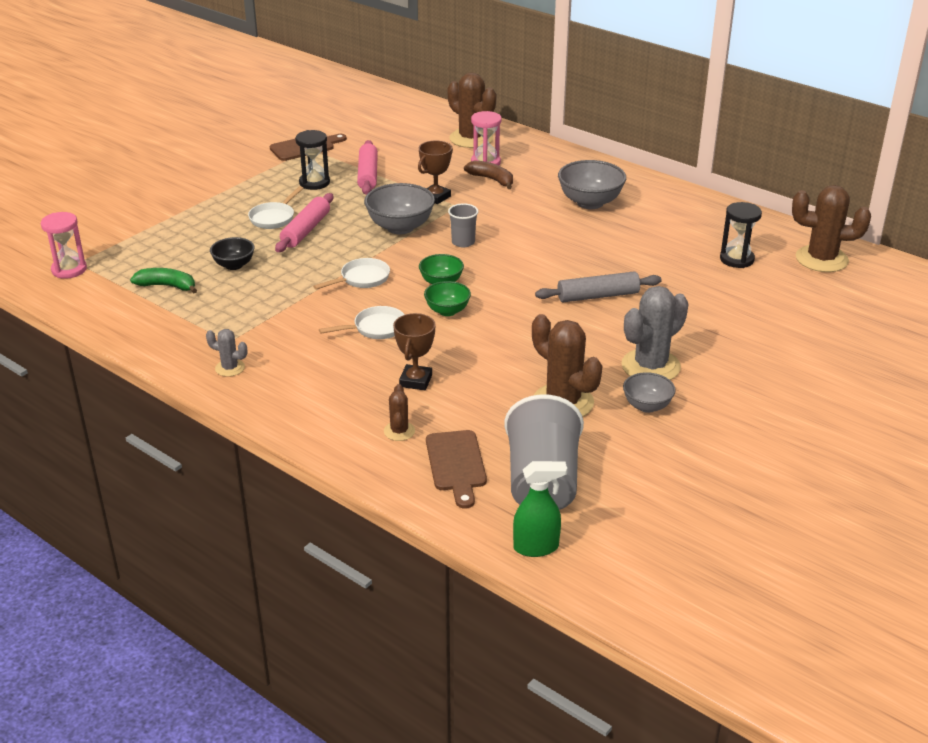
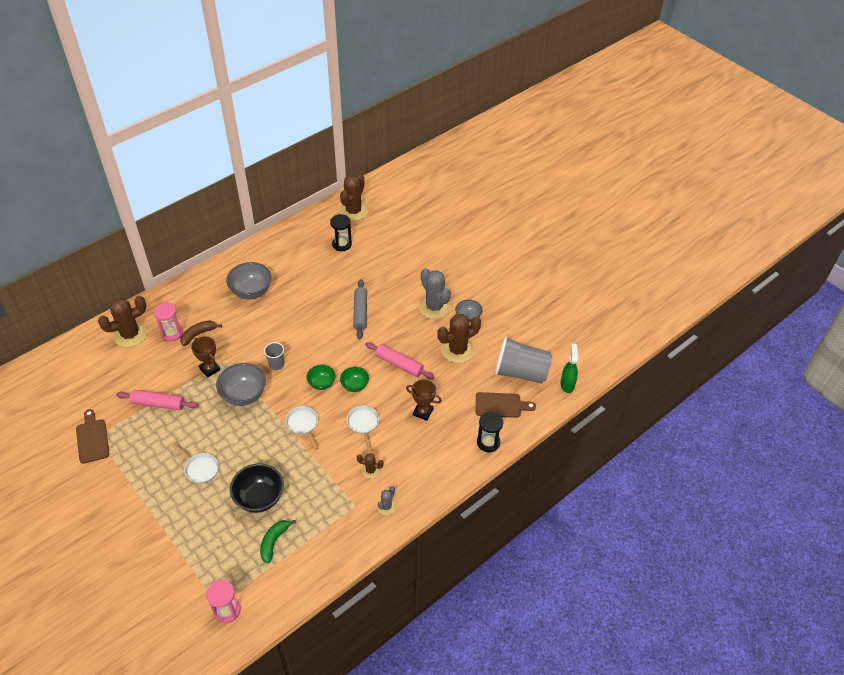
camera: 80 degrees left, 15 degrees up
(234, 265) = (259, 498): black bowl -> black bowl, size x1.67
(306, 230) = (226, 450): pink rolling pin -> pink rolling pin (399, 364)
(314, 183) = (156, 438): black hourglass -> black hourglass (488, 442)
(399, 431) = (468, 426): brown cactus -> brown cactus (370, 470)

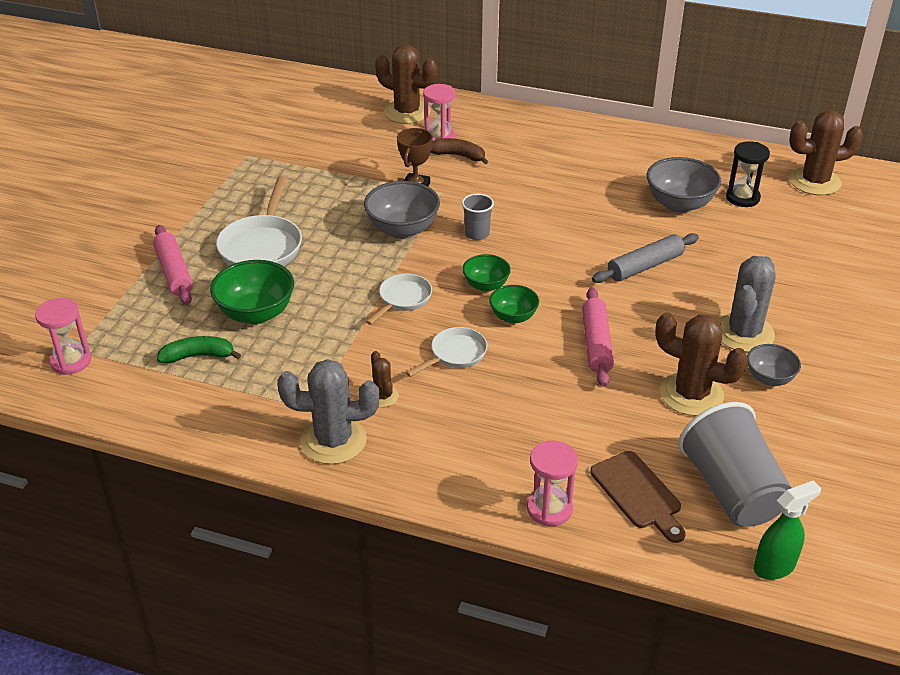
camera: 60 degrees right, 10 degrees down
(92, 439) = (241, 154): brown cutting board -> none
(158, 403) = (329, 174): pink rolling pin -> pink rolling pin (174, 272)
(200, 468) = (262, 246): white pan -> white pan, size x1.68
(251, 291) = (569, 163): grey bowl -> grey bowl (679, 204)
(259, 498) = (256, 313): black bowl -> green bowl
(386, 507) = (333, 441): grey cactus -> grey cactus, size x2.00
(423, 412) = (535, 406): brown trophy -> none
(488, 442) = (549, 509): black hourglass -> pink hourglass

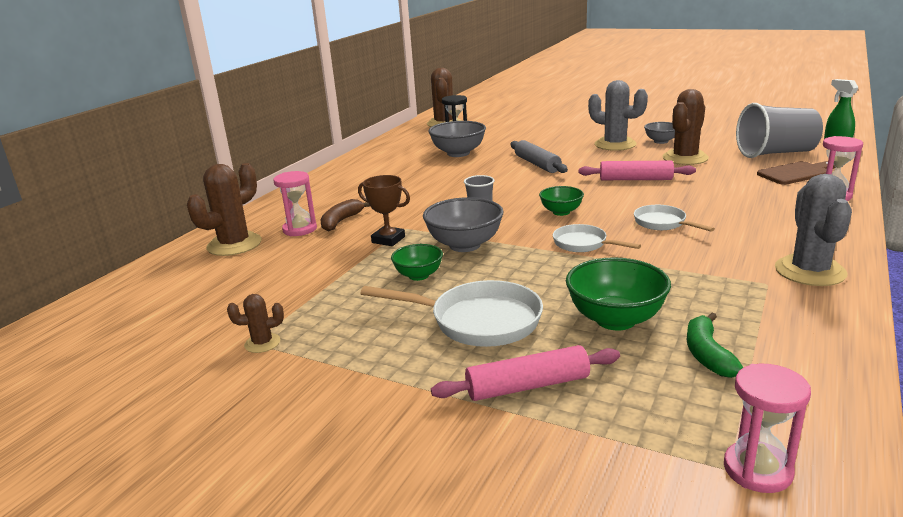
camera: 80 degrees left, 15 degrees down
(382, 396) = (734, 251): brown cactus -> brown cactus (262, 343)
(513, 317) = (605, 203): green bowl -> green bowl (418, 275)

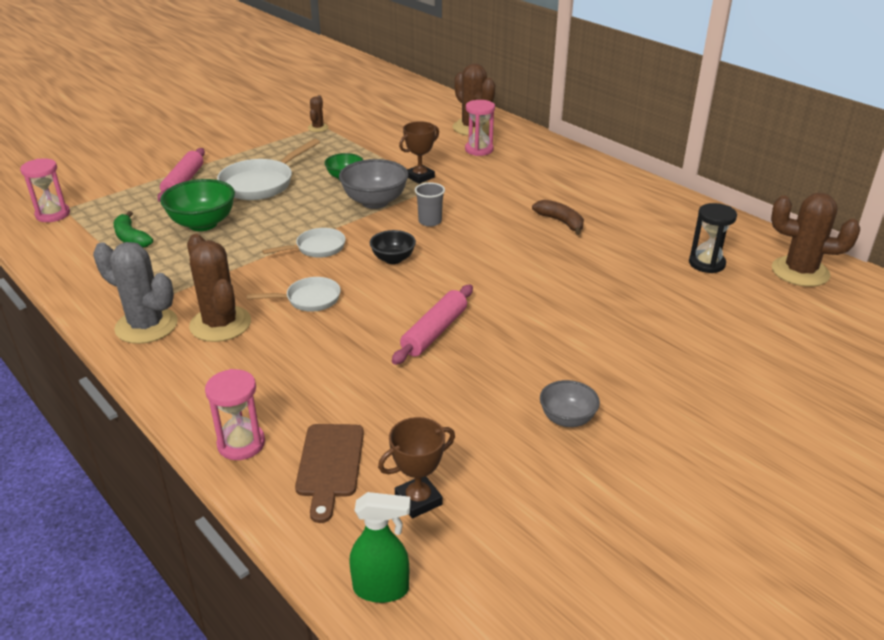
camera: 110 degrees right, 10 degrees up
(341, 221) = (479, 165): brown banana -> brown banana (560, 222)
(458, 153) = (636, 251): grey bowl -> none
(537, 164) = (548, 288): grey rolling pin -> none
(561, 212) = (393, 259): green bowl -> black bowl
(615, 144) = (584, 372): grey cactus -> none
(685, 158) = (474, 403): brown cactus -> brown cactus (220, 324)
(707, 354) = (131, 238): green banana -> green banana turned 150 degrees counterclockwise
(775, 153) = (418, 500): grey cup -> brown trophy

